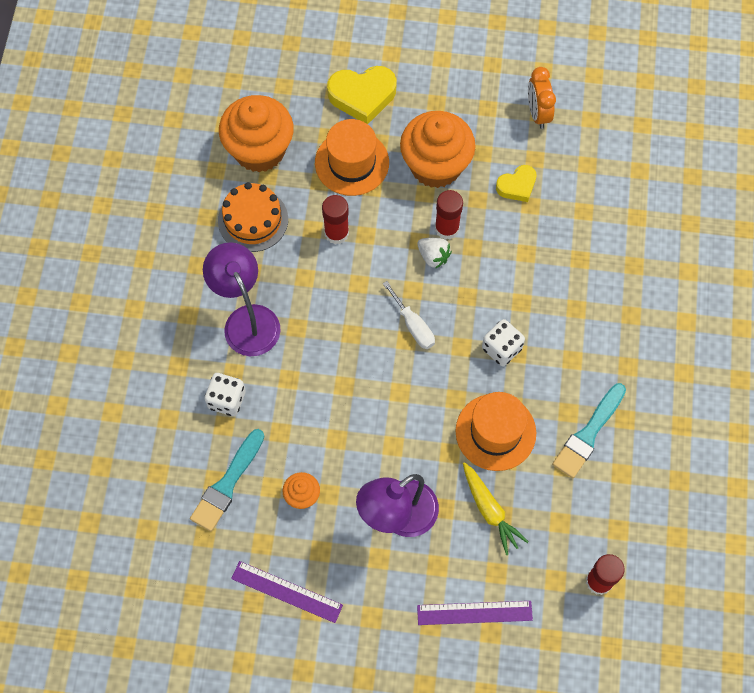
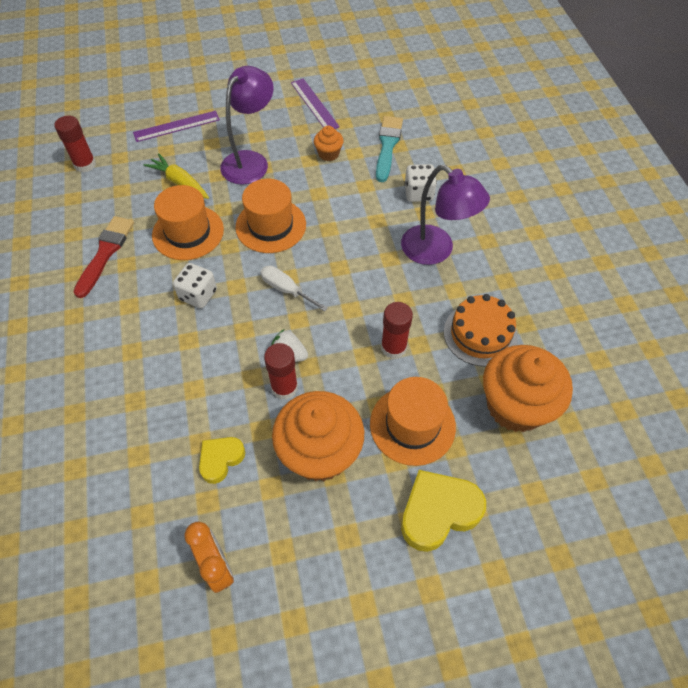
camera: 160 degrees right, 10 degrees down
(287, 591) = (314, 104): purple ruler -> purple ruler turned 60 degrees clockwise
(404, 410) = (270, 226): none -> orange hat
(588, 434) = (105, 253): turquoise brush -> red brush

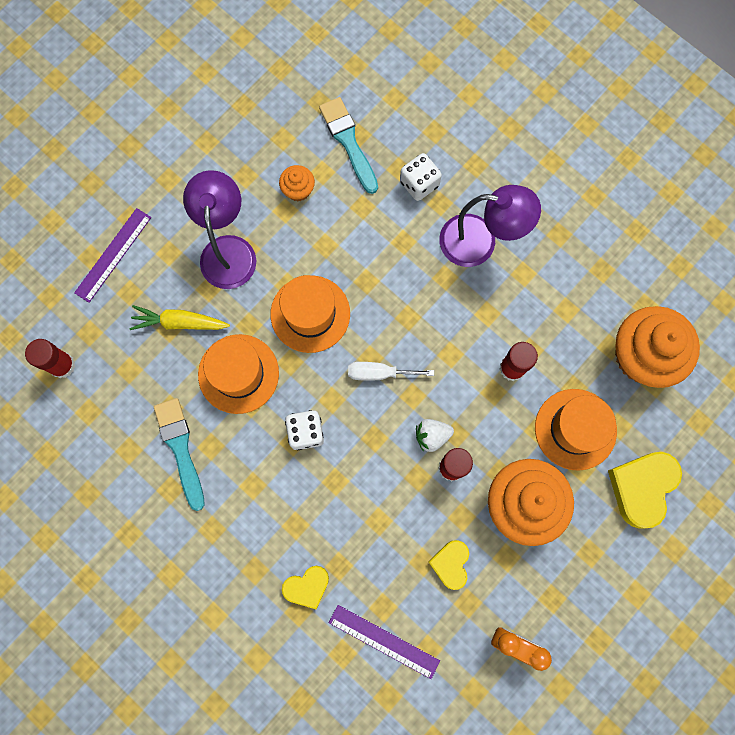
camera: 35 degrees left, 20 degrees up
(98, 399) = (307, 586): none -> yellow heart
(105, 253) = (180, 448): red brush -> turquoise brush
(314, 104) = (233, 133): purple ruler -> purple ruler (384, 641)
(480, 334) = (573, 306): orange cake -> none

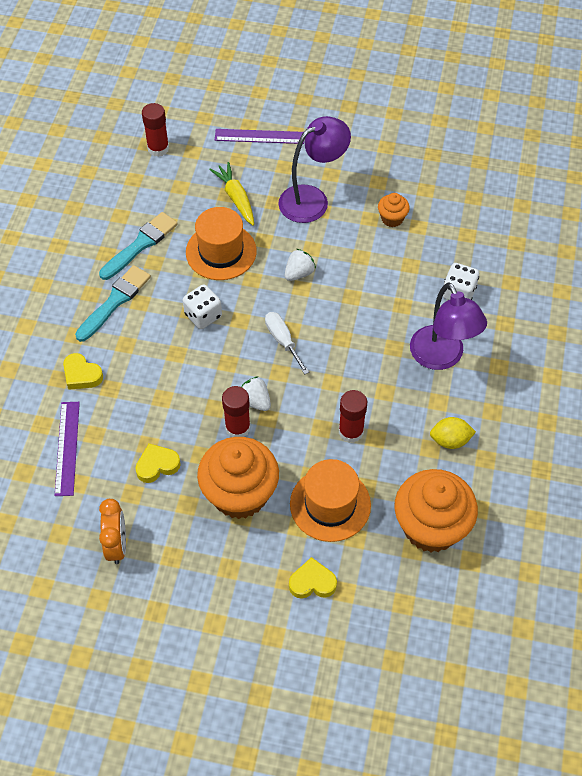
camera: 60 degrees right, 20 degrees down
(310, 314) = (299, 273): orange hat -> white strawberry
(348, 142) = (456, 231): turquoise brush -> turquoise brush (115, 301)
(568, 288) = (450, 440): none -> yellow lemon
(642, 487) = (312, 582): yellow heart -> yellow heart, size x0.60

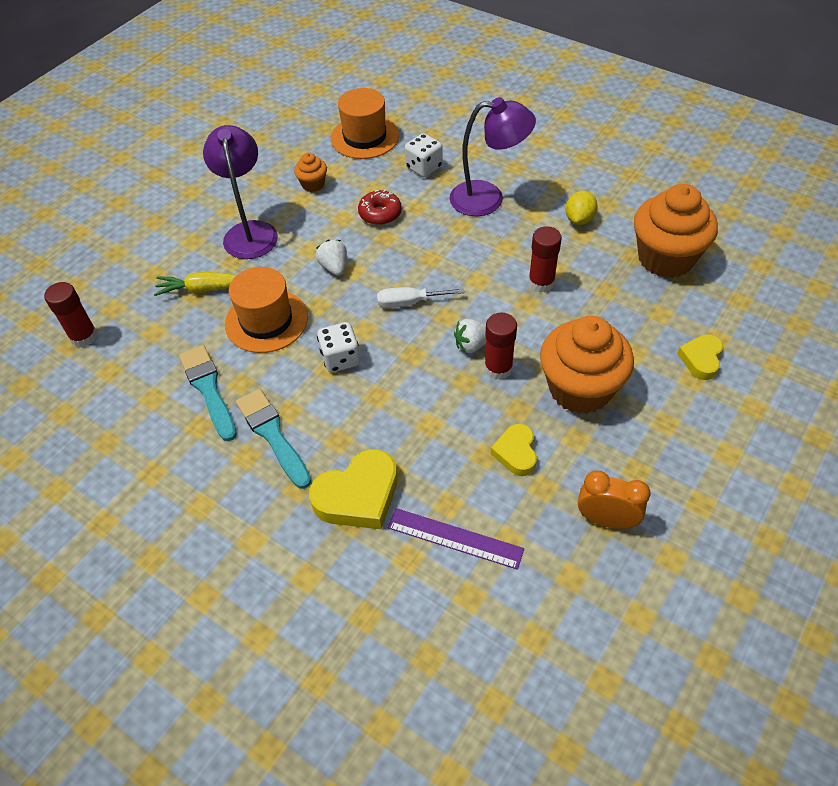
camera: 65 degrees left, 5 degrees down
(82, 375) = (358, 496): yellow heart -> yellow heart, size x1.67
(259, 136) = (138, 248): purple ruler -> none
(330, 504) = (617, 321): orange hat -> orange hat (365, 137)
(379, 281) = (380, 214): none -> red donut

